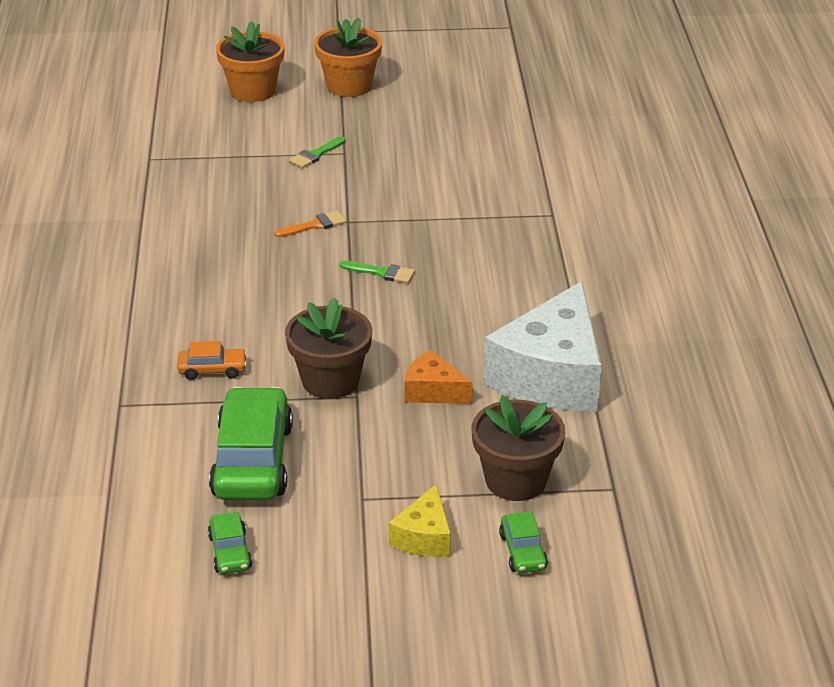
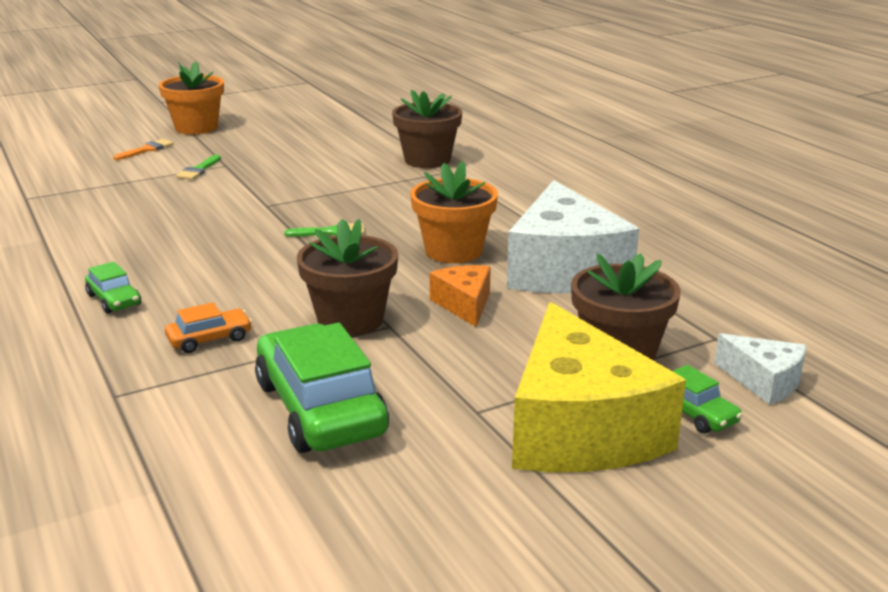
camera: 25 degrees left, 10 degrees down
(230, 552) = (366, 509): green car -> green car (114, 300)
(253, 91) = (106, 142): orange flower pot -> orange flower pot (453, 251)
(314, 225) = (236, 213): orange brush -> orange brush (147, 150)
(424, 537) = (579, 428): yellow cheese -> yellow cheese, size x2.11
(433, 391) = (464, 305): orange cheese -> orange cheese turned 75 degrees clockwise
(542, 192) = (427, 160): none -> brown flower pot
(609, 541) = (764, 381): none -> white cheese

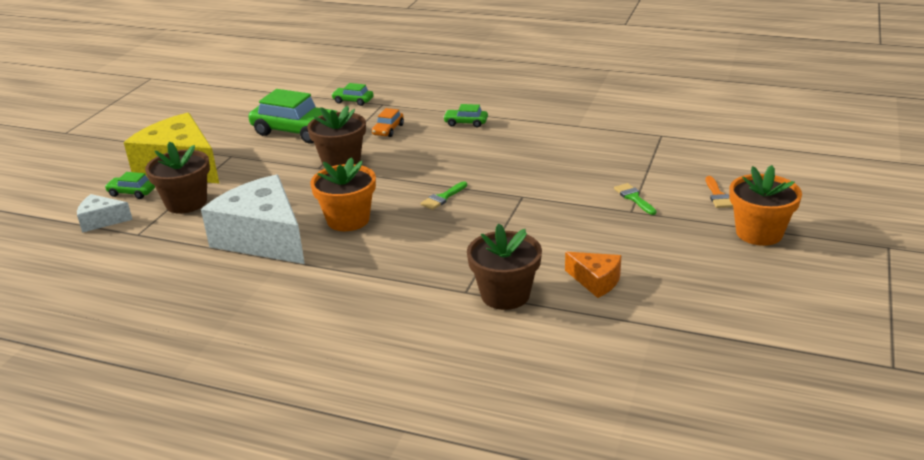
camera: 140 degrees right, 5 degrees up
(132, 430) = (353, 101): none -> green car
(464, 305) = (295, 192): orange cheese -> orange cheese (596, 281)

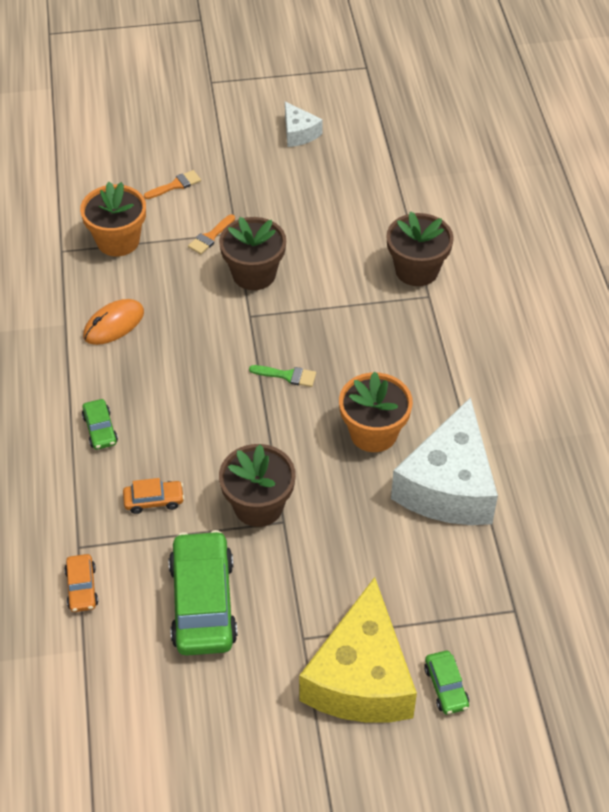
camera: 120 degrees left, 20 degrees up
(101, 221) = (517, 670): white cheese -> white cheese (299, 133)
(186, 203) = (431, 608): brown flower pot -> brown flower pot (254, 274)
(353, 101) = (82, 588): green car -> orange car
(561, 142) = (114, 324): none -> orange mouse
(596, 281) = (361, 224): orange cheese -> none
(634, 198) = (210, 237): green brush -> orange brush
(759, 233) = (229, 149): orange flower pot -> orange flower pot (118, 241)

